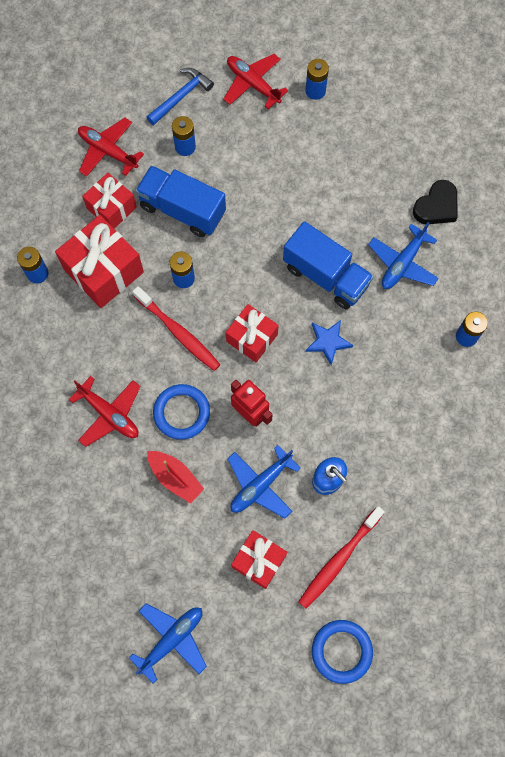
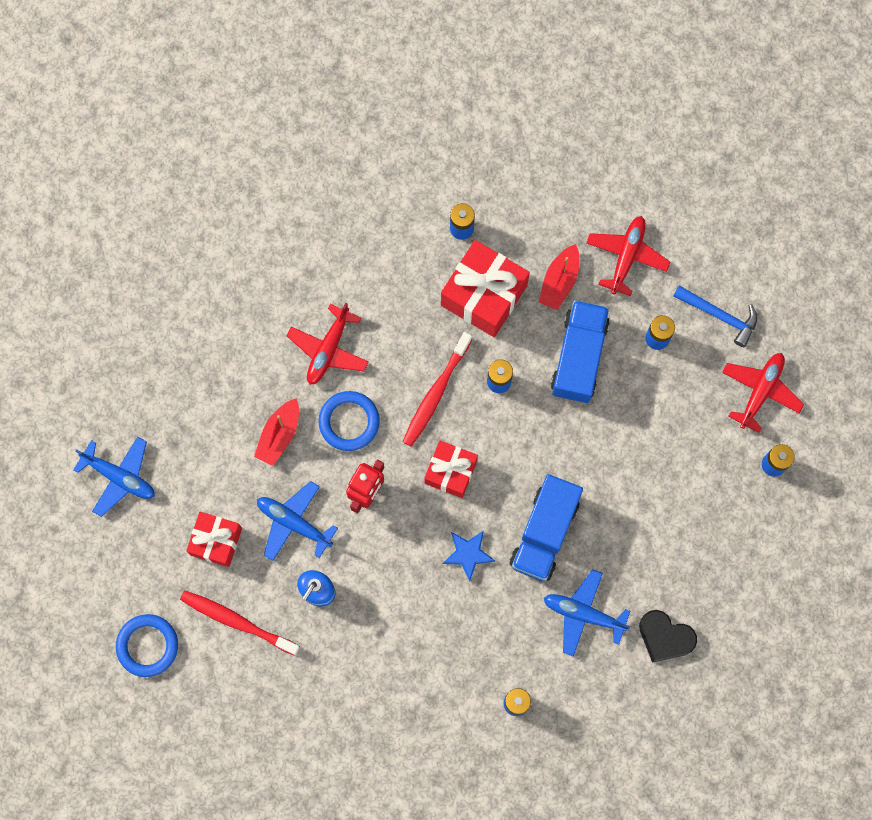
camera: 75 degrees right, 5 degrees up
(111, 208) = (559, 281): red gift -> red boat

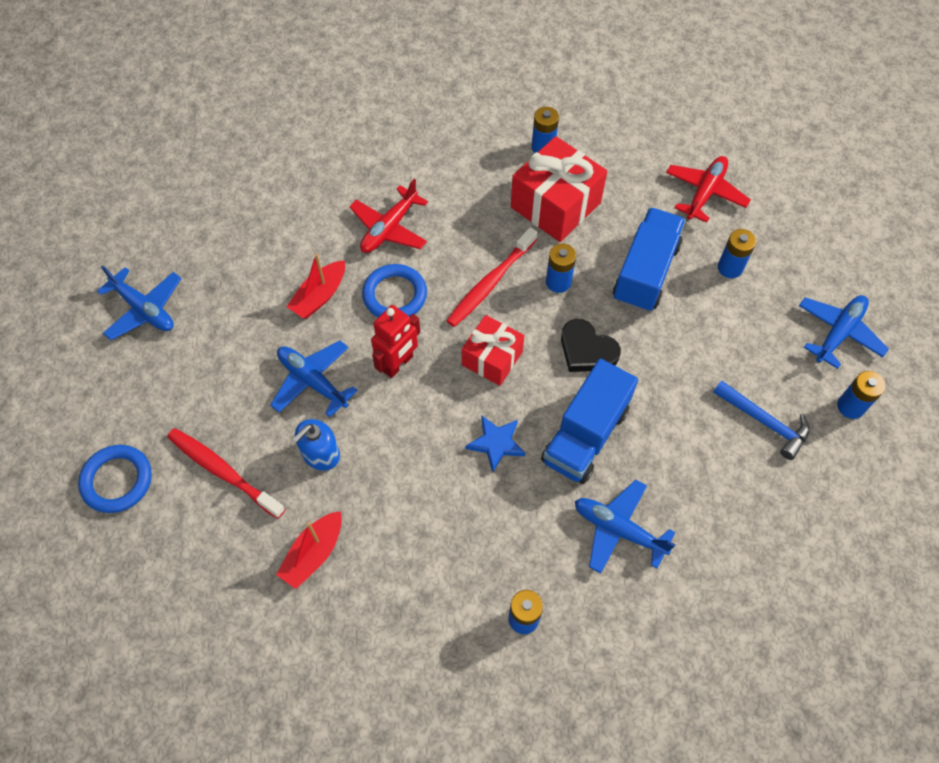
camera: 10 degrees right, 15 degrees down
(216, 541) = (225, 386): red gift -> none
(559, 281) = (634, 204): red boat -> red boat (313, 554)
(665, 637) = (712, 572): black heart -> black heart (586, 350)
(719, 315) = (797, 257): blue hammer -> blue hammer (764, 421)
(760, 391) = (838, 333): red plane -> blue plane

